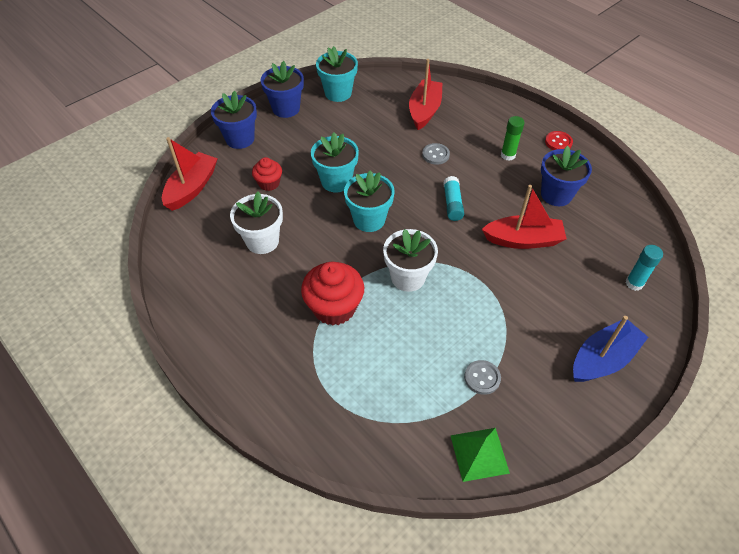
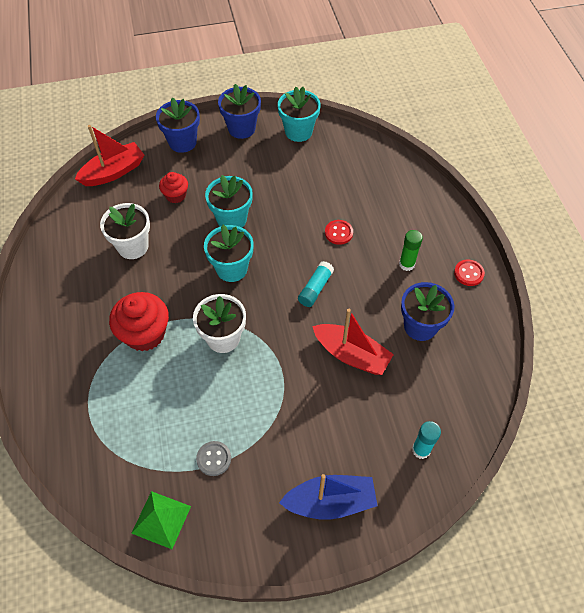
camera: 30 degrees right, 5 degrees up
(424, 111) = (364, 183): red boat -> none
(435, 155) = (338, 233): grey button -> red button

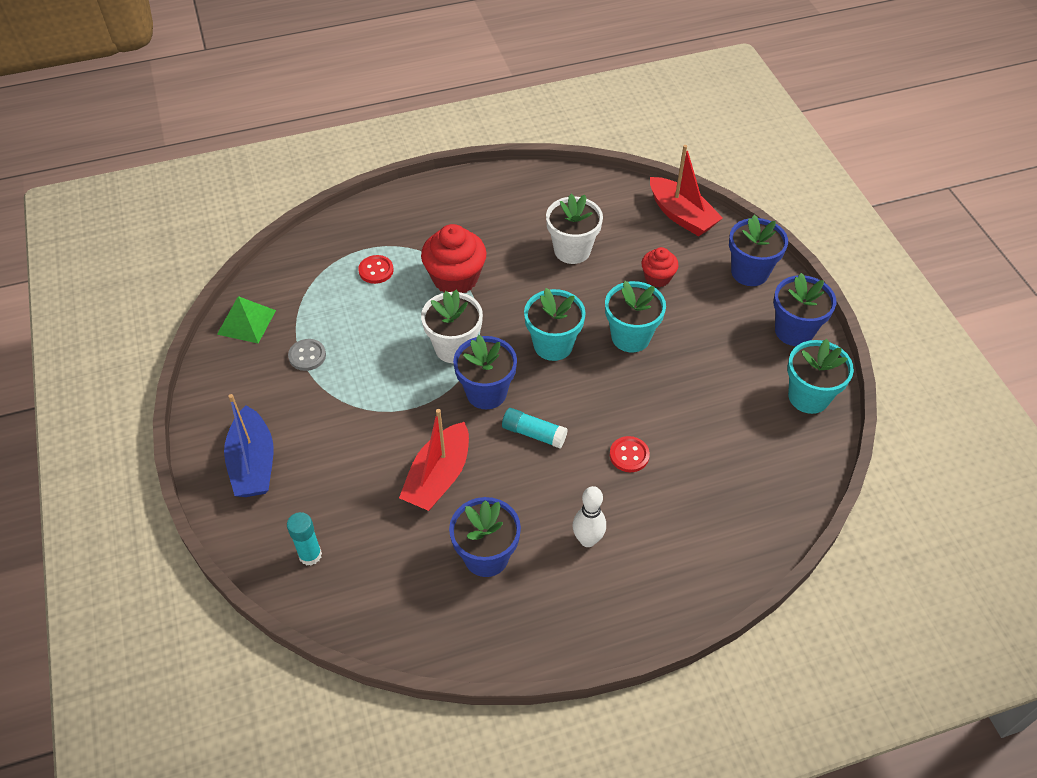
camera: 85 degrees right, 5 degrees down
(273, 317) = (486, 392): none -> blue flower pot
(406, 264) = (587, 540): green glue stick -> white bowling pin
(468, 273) = (582, 622): red button -> red button (376, 270)

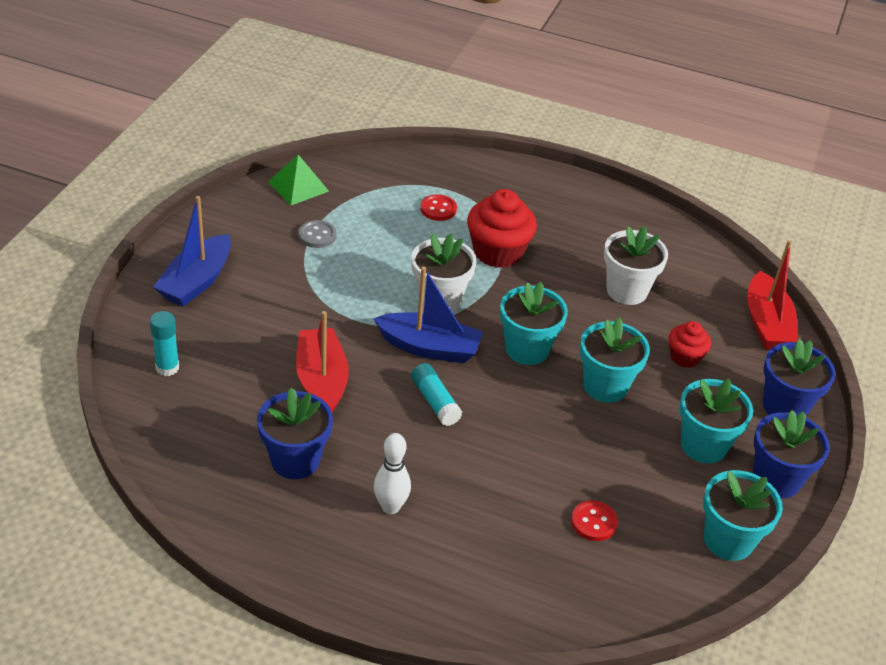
camera: 35 degrees right, 10 degrees down
(438, 477) = (322, 381): red boat -> red boat turned 105 degrees clockwise
(486, 392) = (429, 347): blue flower pot -> blue boat
(629, 455) = (499, 471): red button -> red button (594, 522)
(731, 337) = (703, 445): none -> turquoise flower pot

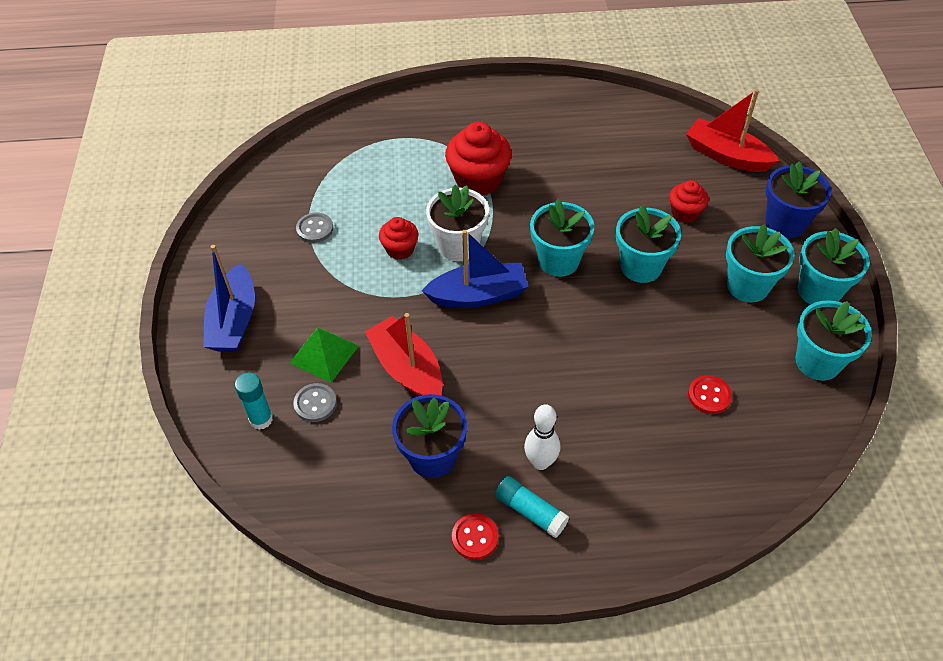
camera: 20 degrees left, 10 degrees up
(222, 375) = (315, 403): none -> grey button
(298, 186) = (268, 187): green pyramid -> green pyramid (324, 354)
(383, 281) = (400, 249): none -> red cupcake
(435, 401) = (515, 344): turquoise glue stick -> turquoise glue stick (530, 511)
(438, 209) = (403, 160): red button -> red button (475, 537)
(627, 291) = (603, 172): white flower pot -> none
(766, 323) = (726, 155): red boat -> red boat turned 150 degrees clockwise
(776, 480) = (819, 291): blue flower pot -> turquoise flower pot

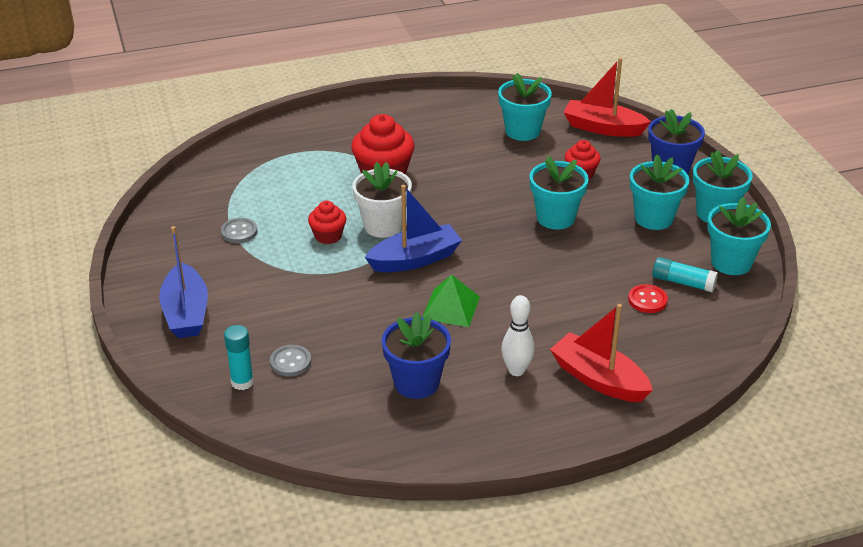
camera: 15 degrees left, 15 degrees down
(324, 354) = (284, 324): green pyramid -> green pyramid (451, 307)
(407, 369) = (368, 323): red boat -> red boat (599, 379)
(475, 537) = (477, 433): red button -> none
(530, 511) = (520, 407): turquoise glue stick -> turquoise glue stick (683, 282)
(558, 261) = (480, 224): turquoise flower pot -> turquoise flower pot (522, 131)

